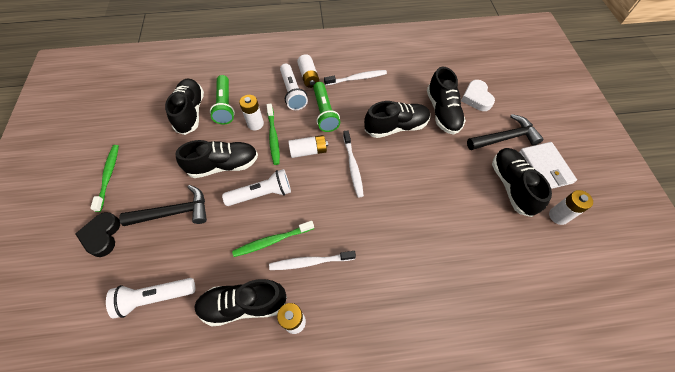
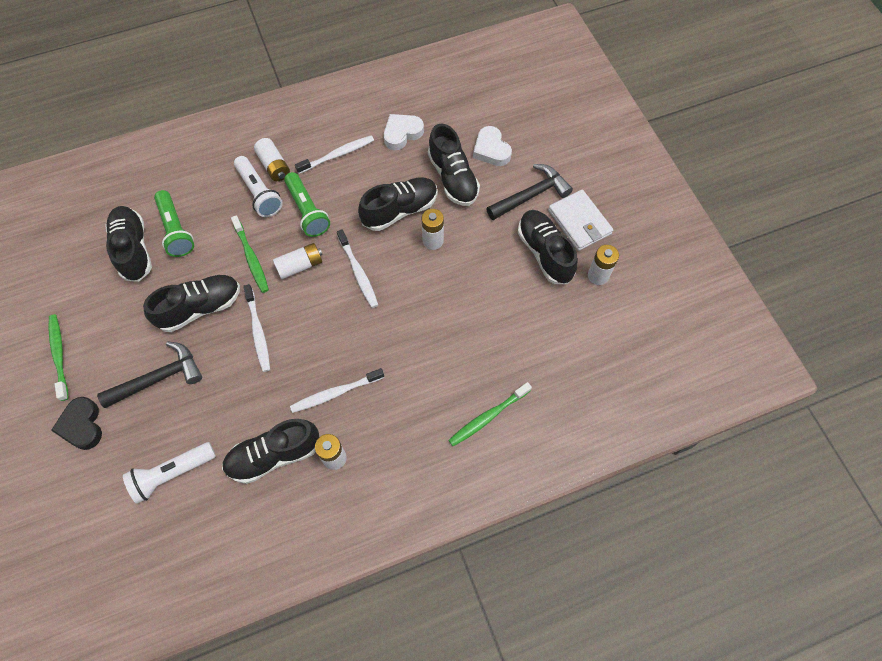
camera: 15 degrees left, 5 degrees up
(255, 124) = (223, 246): white battery -> white battery (433, 241)
(262, 194) = (258, 331): white flashlight -> white toothbrush
(272, 241) = (286, 381): green toothbrush -> green toothbrush (488, 417)
(408, 73) = (402, 133): none -> white heart

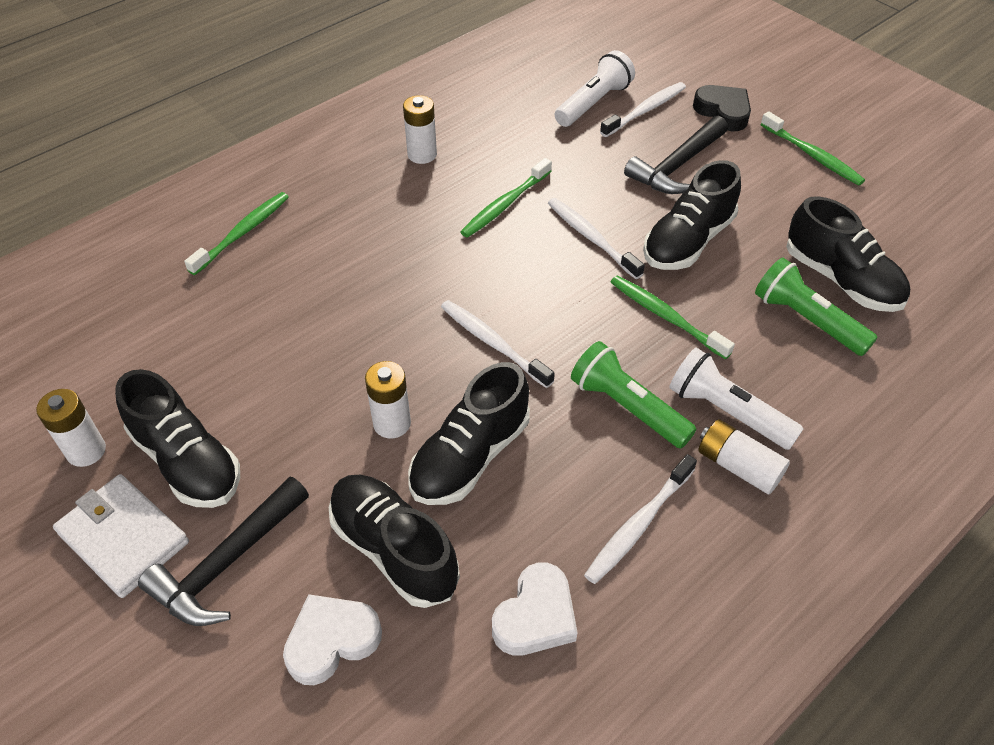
camera: 160 degrees right, 15 degrees down
(274, 455) = (492, 140): black shoe -> none
(298, 382) = (505, 204): none -> green toothbrush
(300, 266) = (587, 327): white battery -> none
(336, 393) = (451, 206): white toothbrush -> white toothbrush (645, 110)
(491, 150) = (331, 641): white heart -> white heart turned 75 degrees counterclockwise

